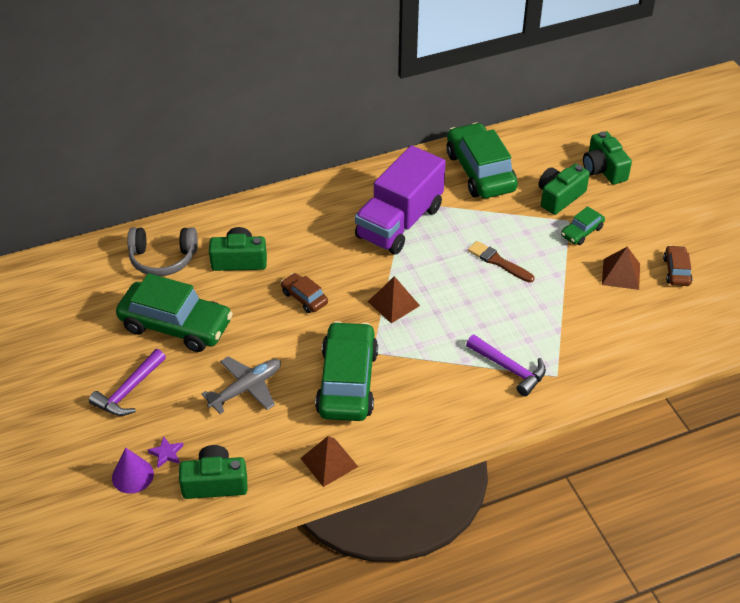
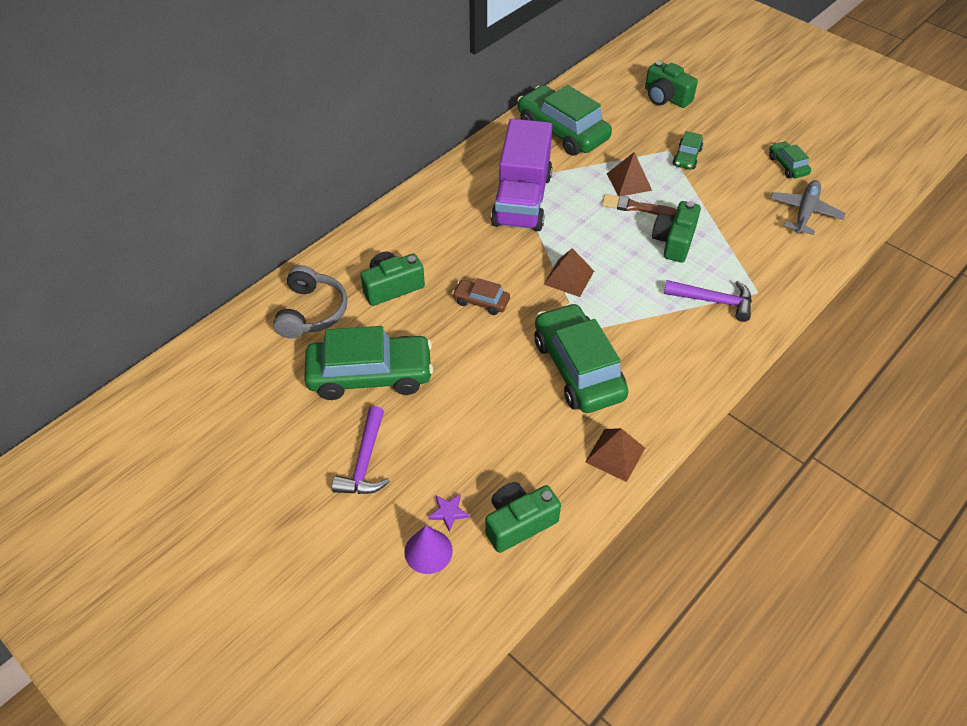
camera: 25 degrees left, 5 degrees up
(163, 258) = (311, 312): grey headphones -> grey headphones turned 60 degrees counterclockwise
(246, 389) = (485, 413): grey plane -> grey plane (804, 212)
(559, 197) = (646, 132): green camera -> green camera (674, 241)
(621, 274) = (745, 183): brown pyramid -> brown pyramid (629, 182)
(676, 271) = (787, 165): brown car -> green car

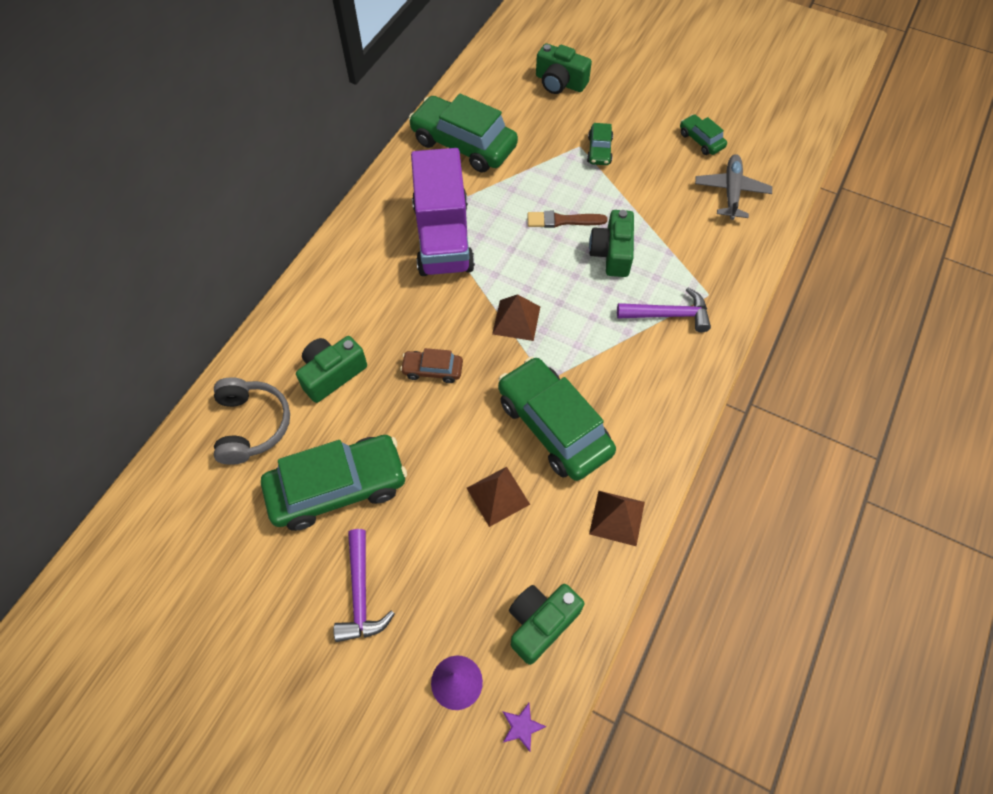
camera: 15 degrees left, 10 degrees up
(448, 512) = (465, 631): purple star -> purple star (522, 727)
(629, 182) = (548, 192): brown pyramid -> brown pyramid (498, 496)

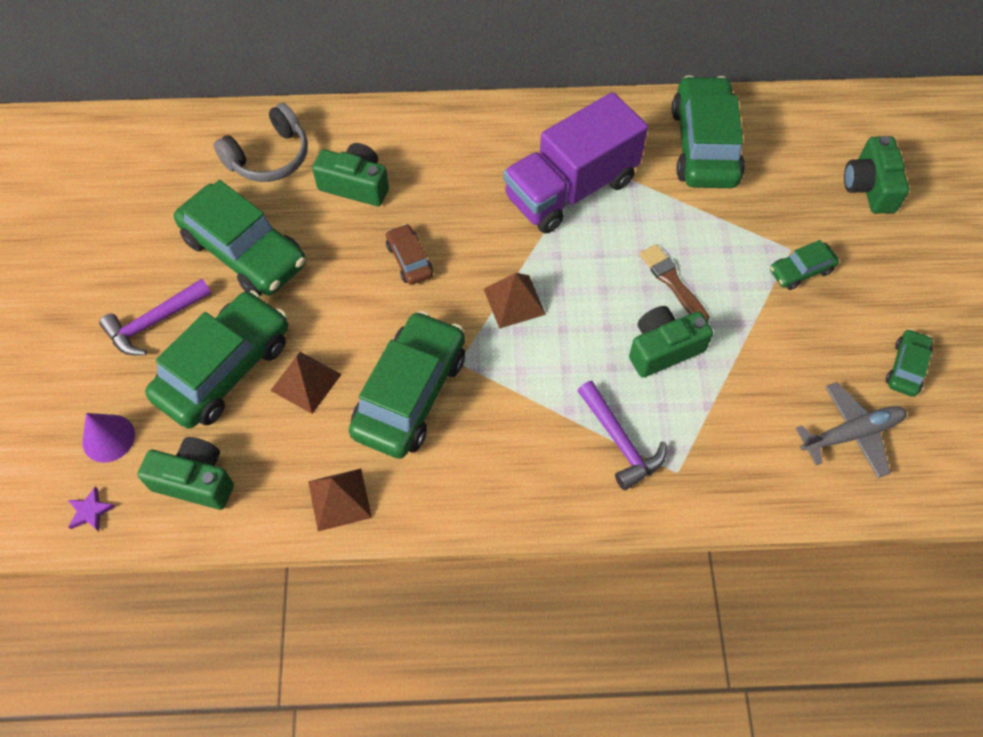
camera: 60 degrees right, 0 degrees up
(446, 554) = (224, 369): none -> green car

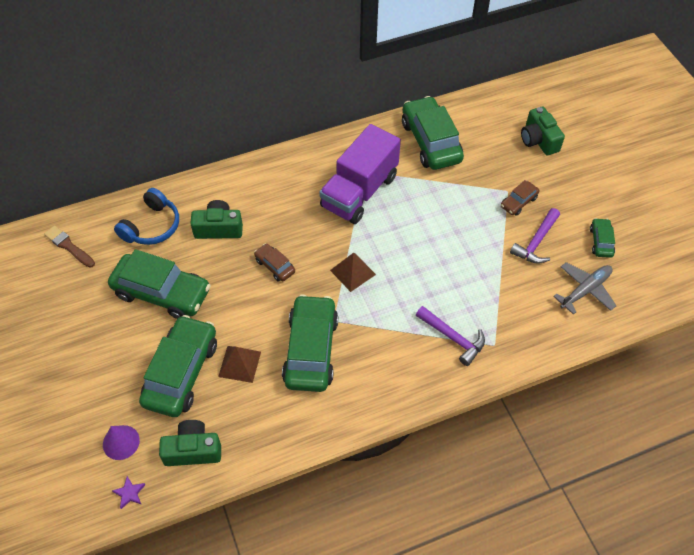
camera: 20 degrees left, 5 degrees down
(154, 322) = (119, 357): purple hammer -> purple hammer (536, 242)
(269, 157) = (152, 226): grey headphones -> blue headphones
(339, 499) = (293, 430): brown pyramid -> none
(663, 349) = (456, 273): green camera -> none
(672, 282) = (445, 231): brown brush -> brown brush (68, 246)
(801, 271) = (518, 202): green car -> brown car

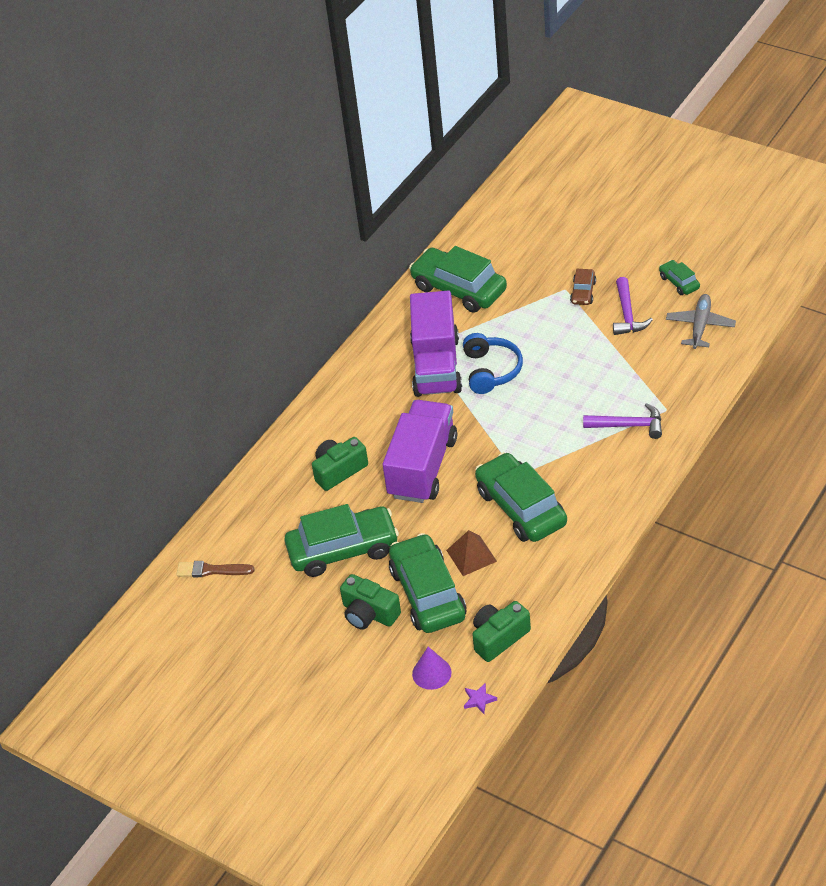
camera: 30 degrees left, 10 degrees down
(152, 226) = (273, 507): blue headphones -> blue headphones (491, 370)
(275, 266) = (422, 467): brown car -> purple truck
(353, 272) = (496, 430): brown pyramid -> none
(538, 140) = (552, 233): green camera -> green camera (369, 613)

